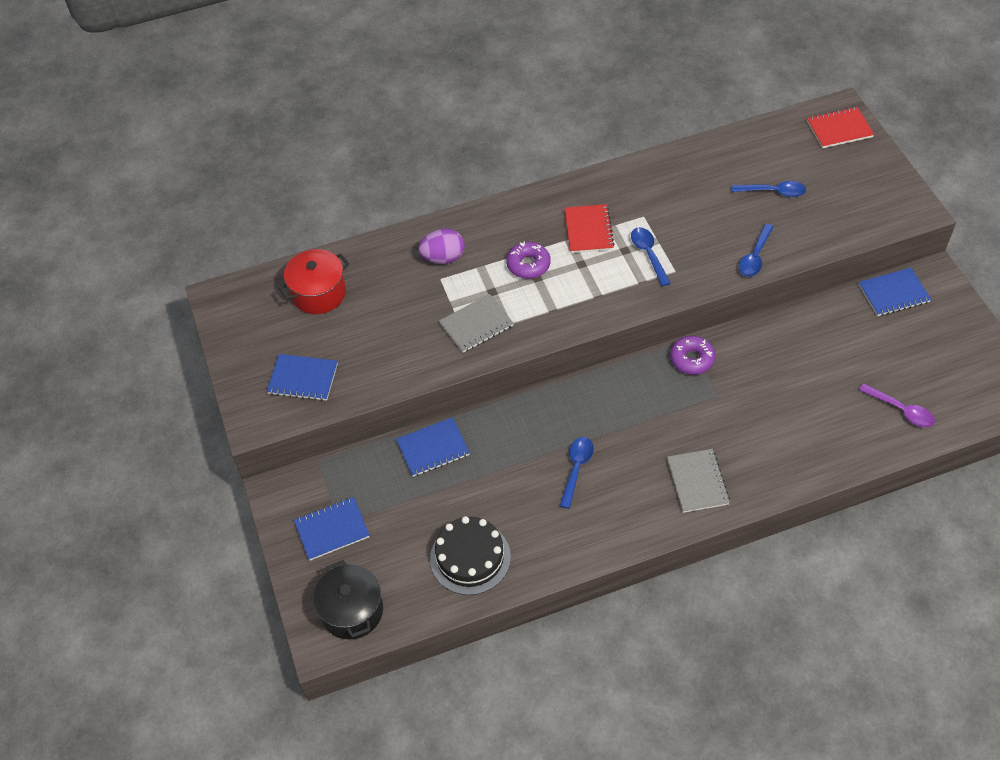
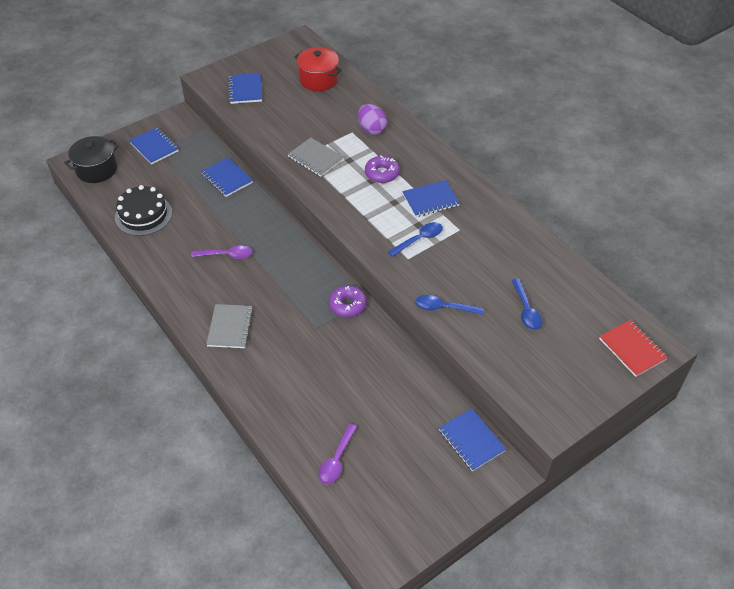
camera: 70 degrees right, 5 degrees down
(576, 468) = (227, 255): blue spoon -> purple spoon
(588, 230) = (430, 200): red notebook -> blue notebook
(697, 482) = (230, 327): grey notebook -> grey notebook turned 60 degrees counterclockwise

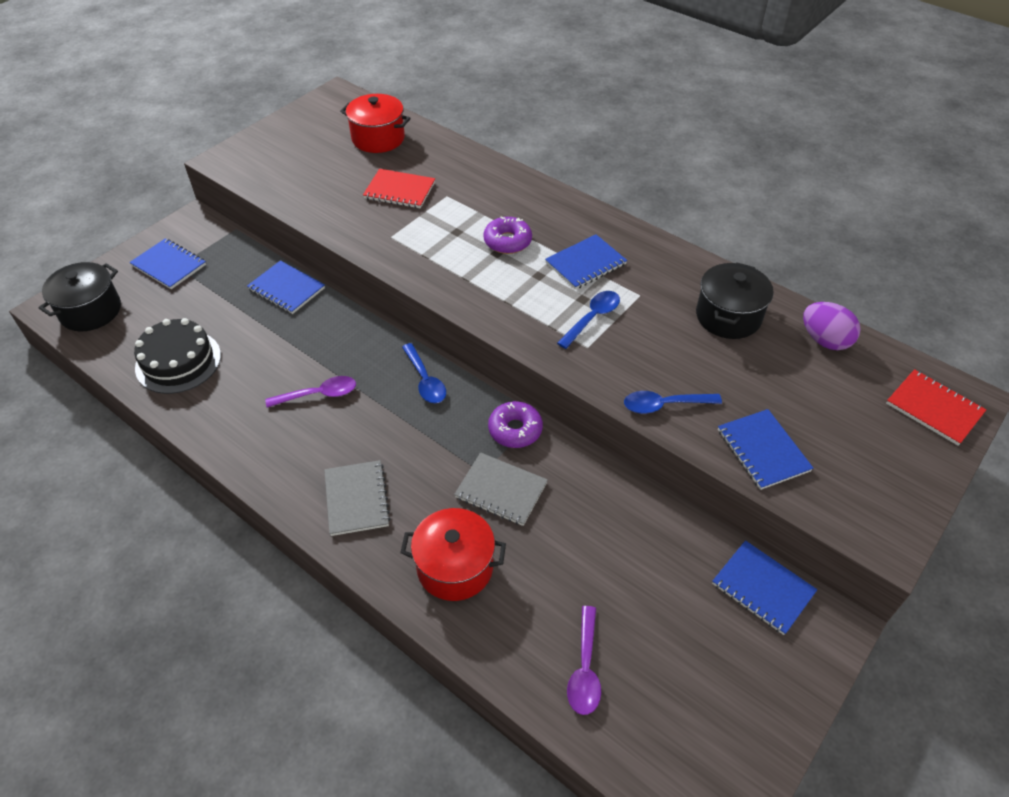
camera: 15 degrees left, 0 degrees up
(245, 90) = (282, 166): blue notebook -> blue notebook (763, 450)
(278, 382) = (455, 567): none -> red pot
(315, 158) = (410, 237): grey notebook -> grey notebook (501, 490)
(320, 122) = (399, 190): none -> red notebook
(372, 129) = (472, 188): purple egg -> purple egg (824, 340)
(515, 257) = (728, 316): none -> black pot
(526, 310) = (775, 385): blue spoon -> blue spoon (425, 380)

